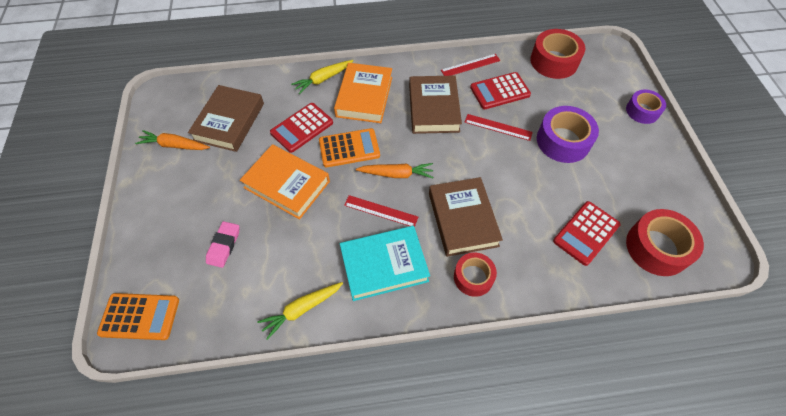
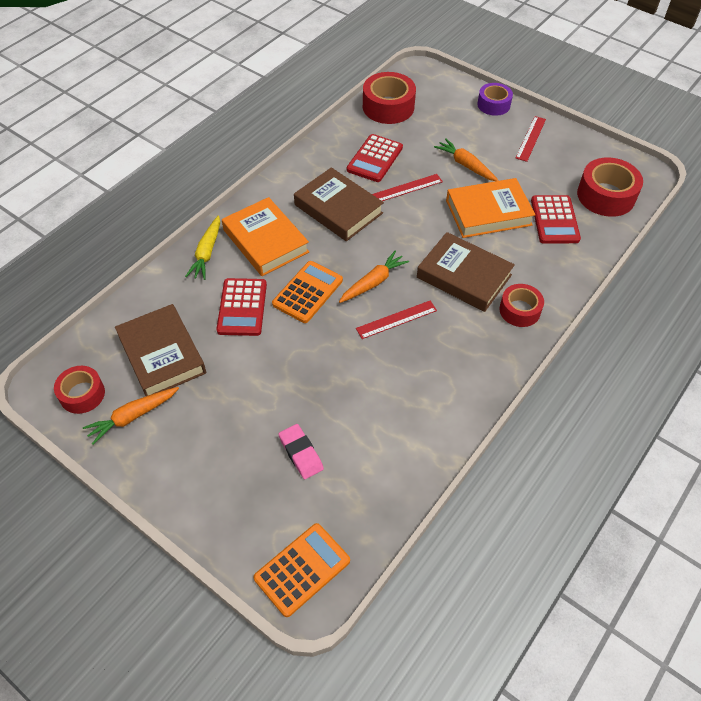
camera: 45 degrees left, 5 degrees down
(169, 112) = (82, 394): none -> red tape
(287, 184) = (291, 362): orange book -> orange book (488, 212)
(302, 309) = (428, 440): yellow carrot -> none
(384, 265) = (448, 355): turquoise book -> none
(470, 65) = (326, 153): red ruler -> red ruler (531, 138)
(563, 141) = (466, 165): purple tape -> orange carrot

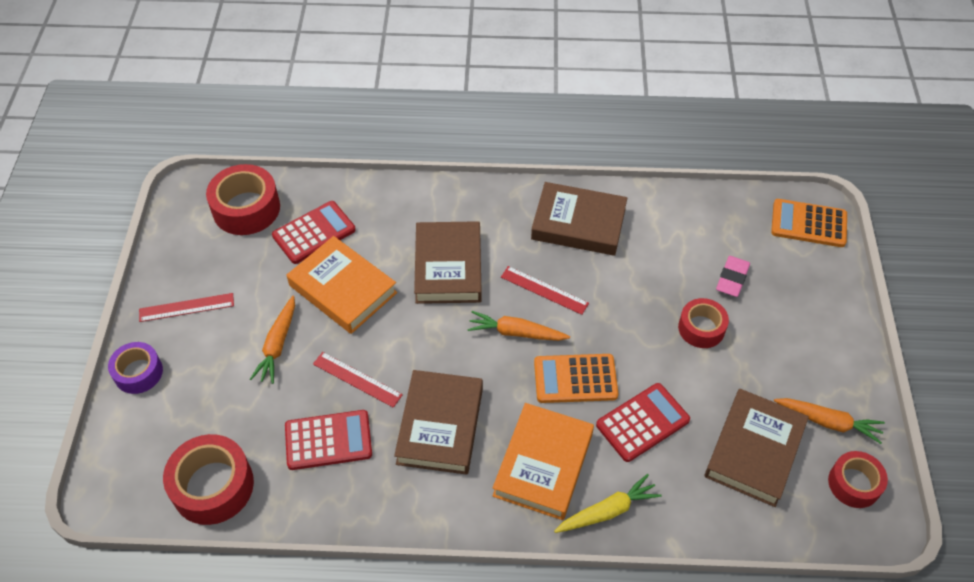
camera: 125 degrees left, 0 degrees up
(444, 382) = (578, 224): none -> brown book
(519, 310) = (456, 210): red tape -> red tape (701, 328)

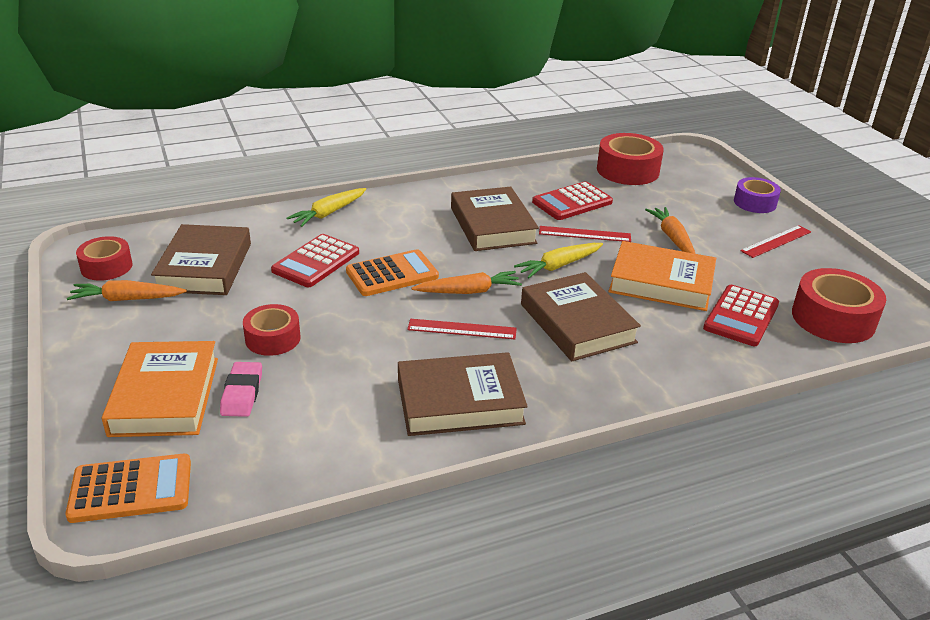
camera: 155 degrees right, 20 degrees down
(415, 340) = (559, 266): none -> yellow carrot
(543, 464) = (393, 224): orange book -> orange book (165, 396)

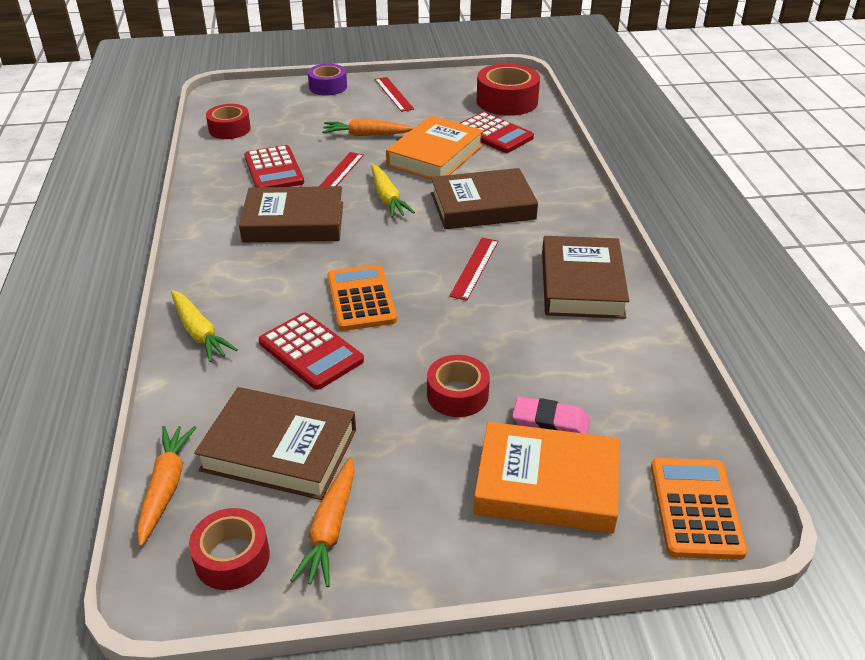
camera: 75 degrees left, 5 degrees up
(468, 291) = (412, 255): orange carrot -> orange carrot (166, 487)
(627, 170) = (229, 129): red tape -> red tape, size x0.64

